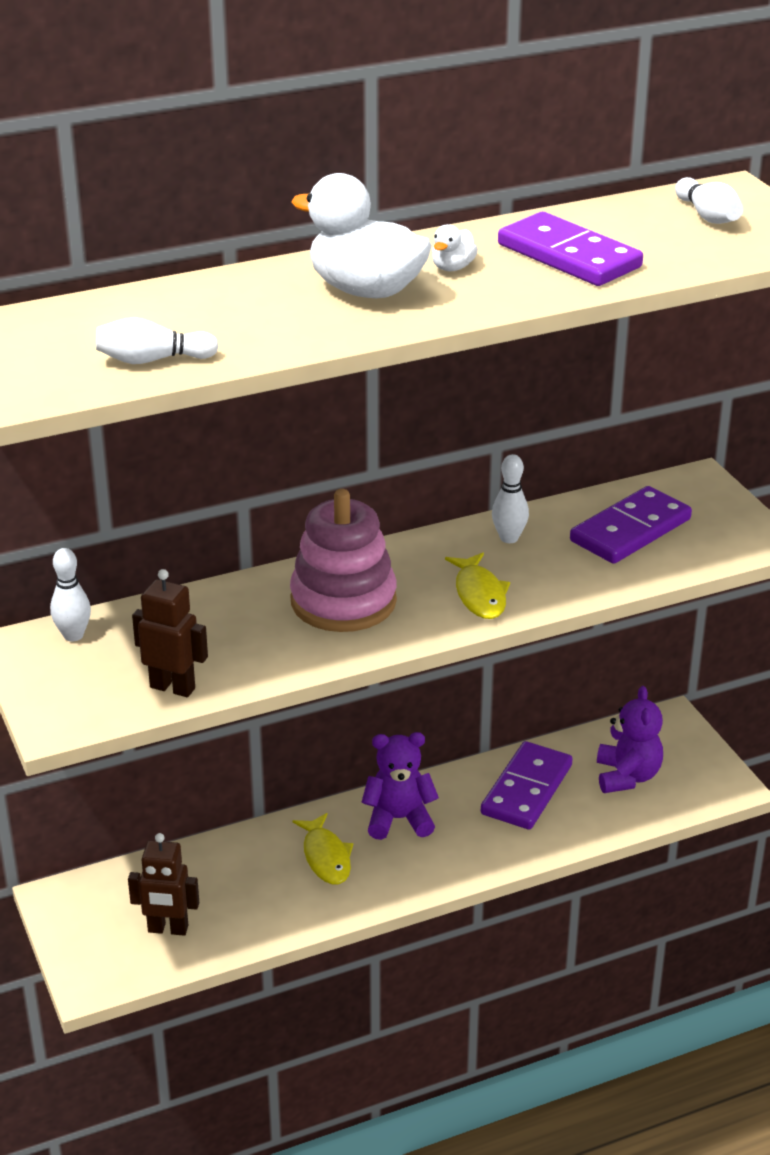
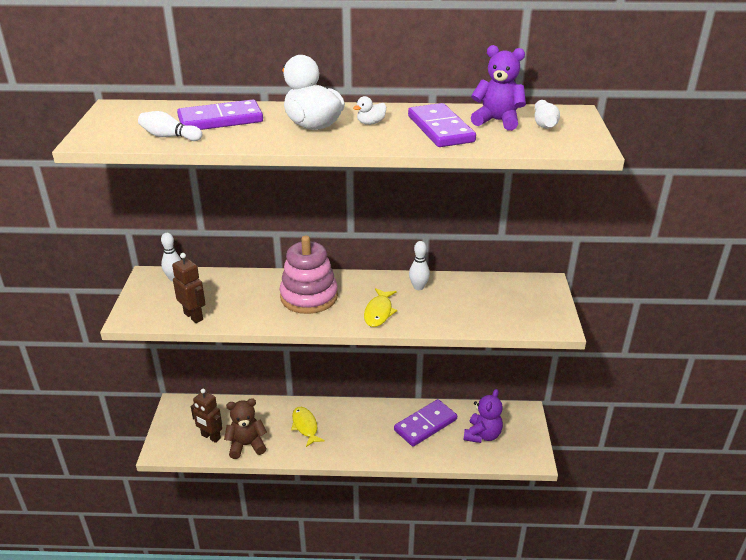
camera: 25 degrees right, 0 degrees up
(245, 921) = (246, 445): none -> brown teddy bear
(326, 857) = (305, 426): yellow fish -> yellow fish turned 150 degrees clockwise
(399, 819) = (352, 419): purple teddy bear -> purple teddy bear (497, 121)
(630, 530) = (487, 300): purple domino -> purple domino (220, 120)

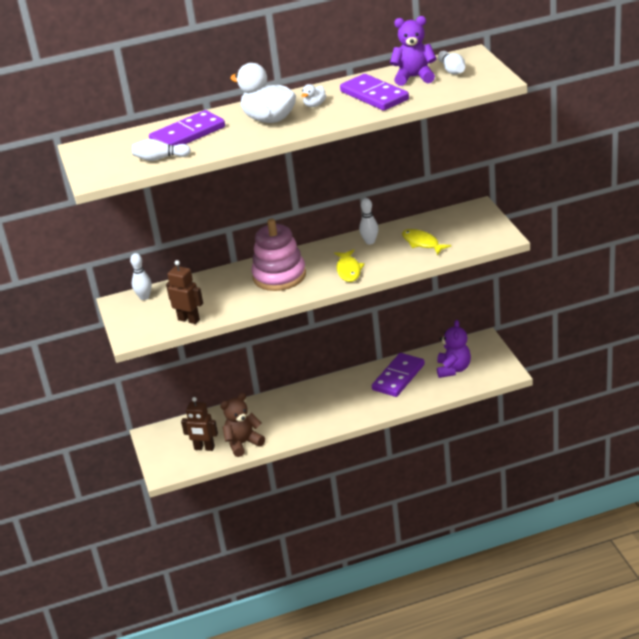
camera: 15 degrees left, 0 degrees up
(305, 426) = (288, 412): yellow fish -> yellow fish (422, 243)

